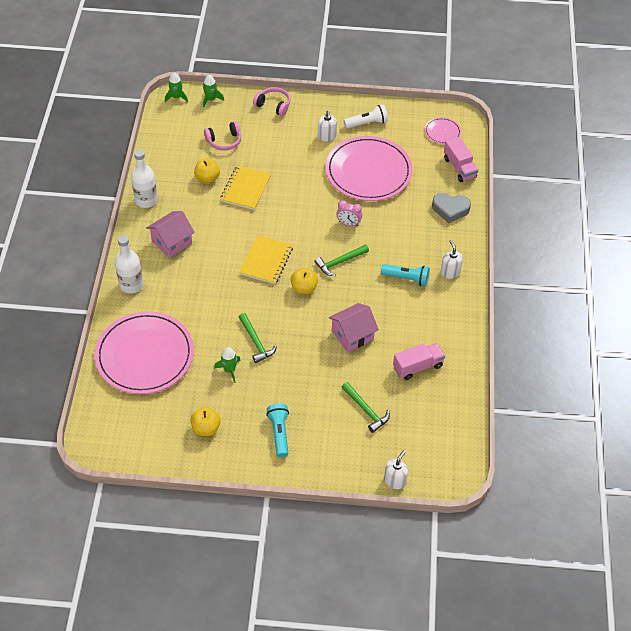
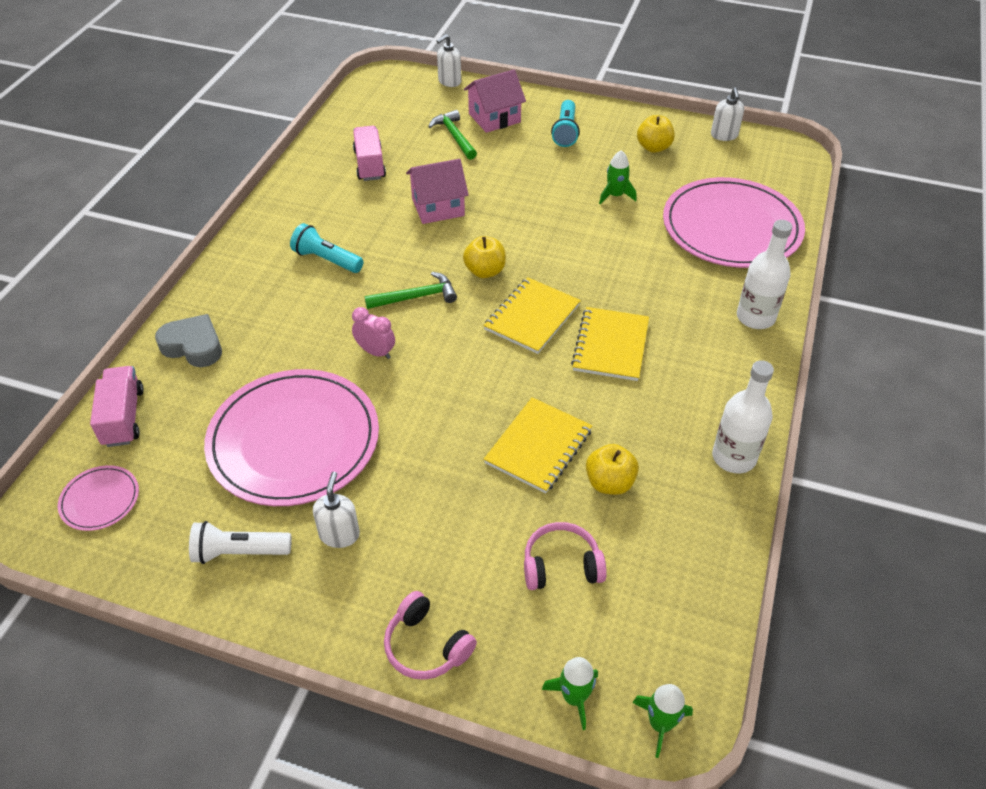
camera: 165 degrees left, 5 degrees down
(172, 242) = (687, 372): pink house -> pink house (494, 118)
(216, 250) = (611, 346): none -> yellow notebook
(256, 342) = (573, 219): green hammer -> none
(417, 366) = (369, 165): pink truck -> pink truck turned 90 degrees clockwise
(450, 272) = (258, 258): white soap dispenser -> white soap dispenser (724, 135)

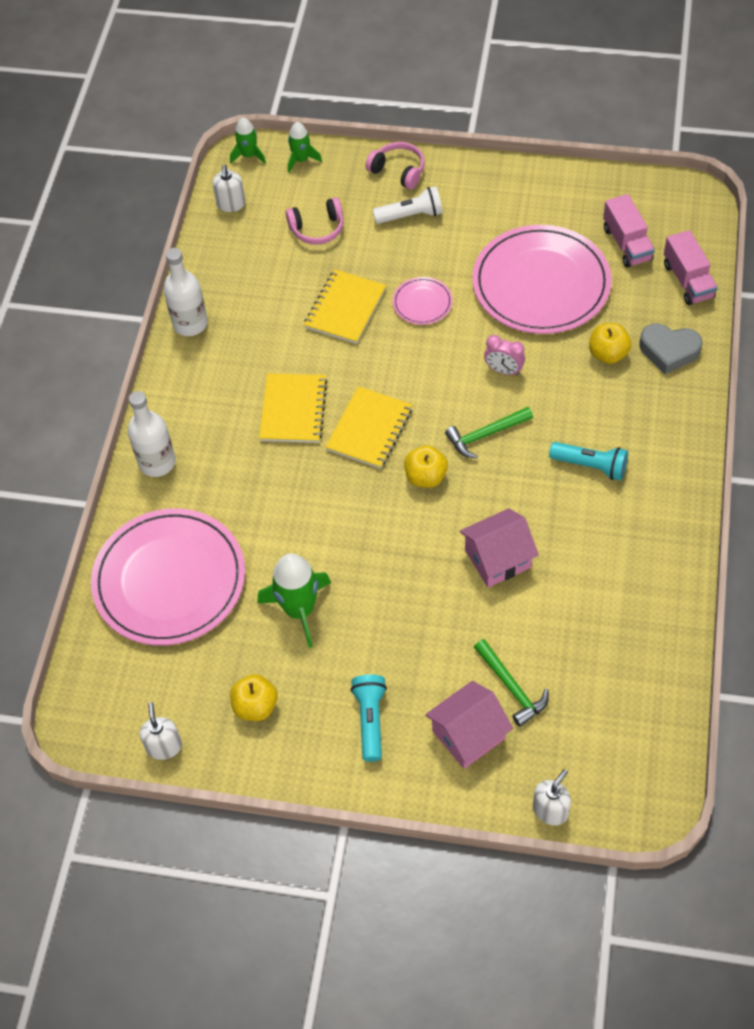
camera: 175 degrees right, 10 degrees up
(100, 500) = (664, 220): pink plate -> pink plate (422, 303)
(239, 552) = (544, 203): white flashlight -> white flashlight (411, 215)
(339, 534) = (478, 224): white soap dispenser -> white soap dispenser (231, 204)
(369, 165) = (599, 616): pink truck -> pink truck (627, 244)
(609, 483) = (287, 289): yellow apple -> yellow apple (608, 354)
(615, 195) = (299, 610): green rocket -> green rocket, size x1.74

